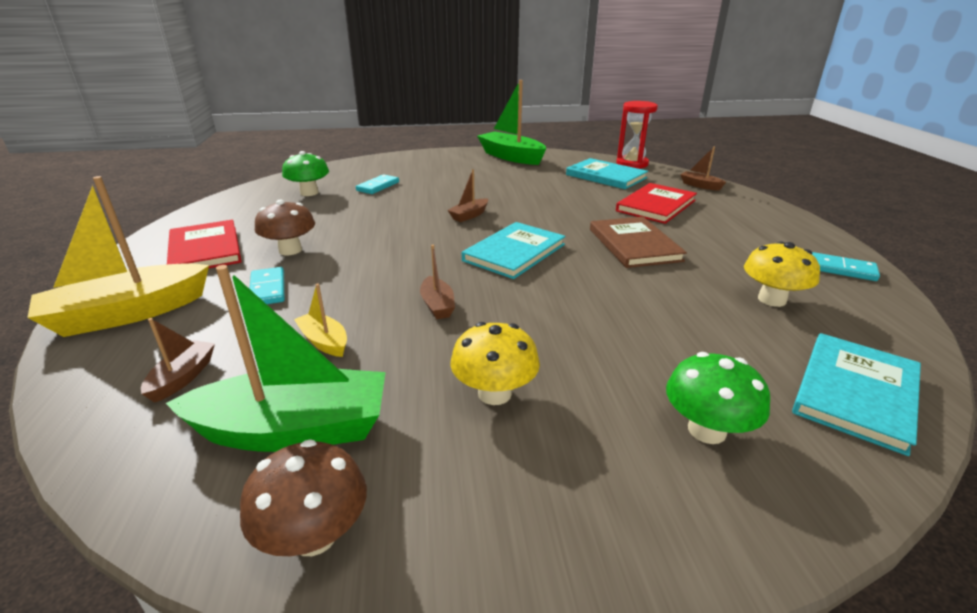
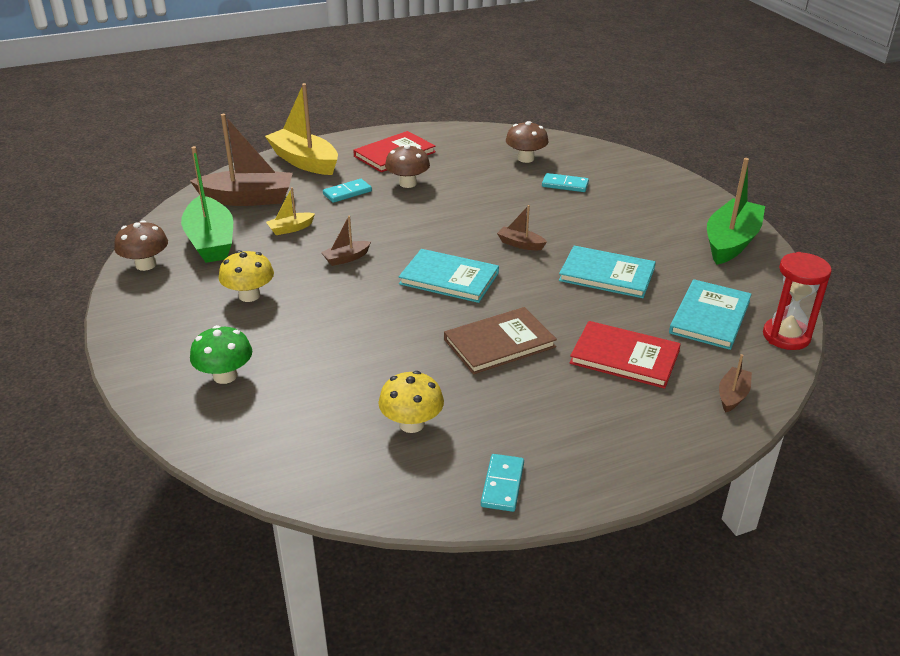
camera: 75 degrees right, 5 degrees up
(183, 377) = (247, 199): brown boat -> brown boat, size x2.13
(309, 193) = (525, 158): green mushroom -> brown mushroom
(324, 341) = (290, 229): yellow boat -> yellow boat turned 150 degrees counterclockwise
(855, 393) = (274, 449): turquoise book -> turquoise book (606, 275)

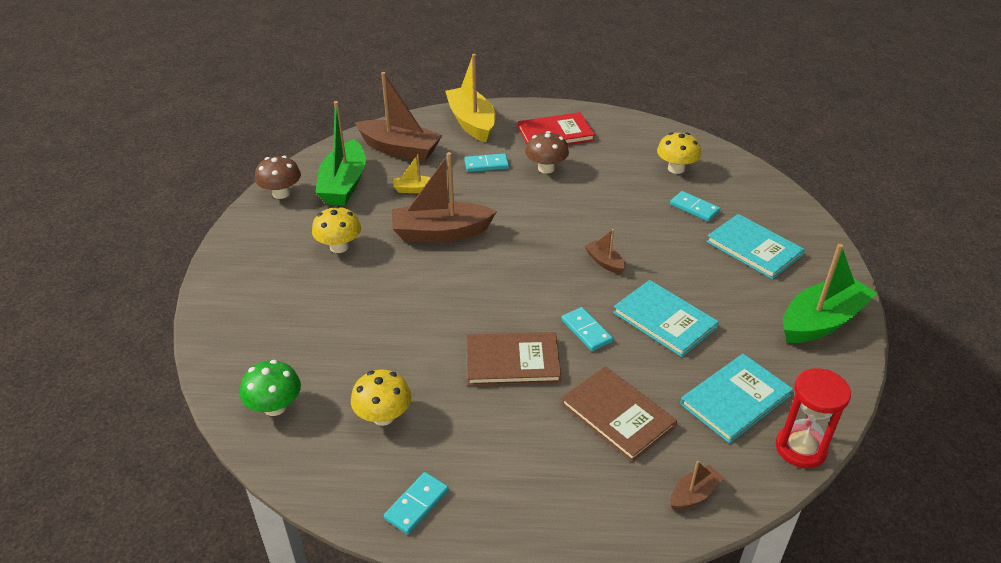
camera: 25 degrees right, 5 degrees up
(225, 376) = (271, 318): green mushroom -> green mushroom (275, 407)
(346, 258) = (440, 232): brown boat -> brown boat, size x2.13
(449, 278) = (514, 280): turquoise book -> turquoise book (754, 248)
(525, 158) = (676, 169): brown mushroom -> yellow mushroom
(546, 301) = (586, 331): none -> turquoise domino
(624, 357) = (617, 415): red book -> brown book

